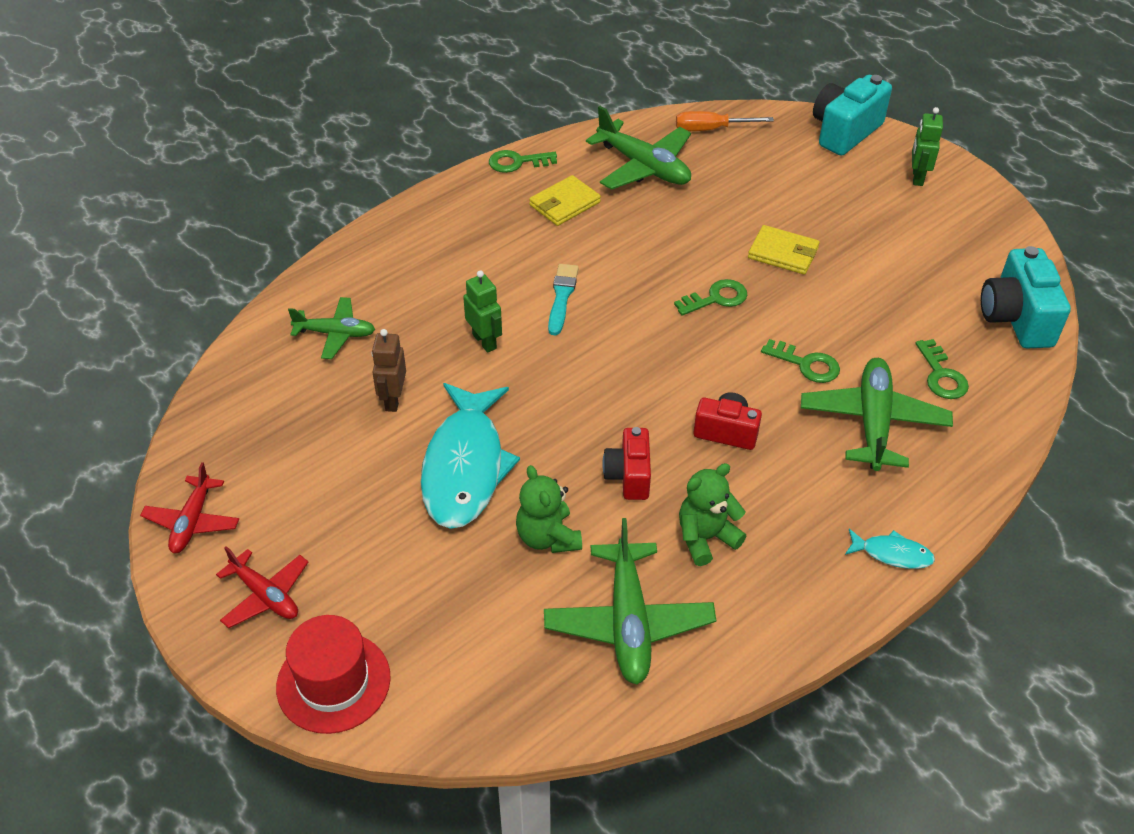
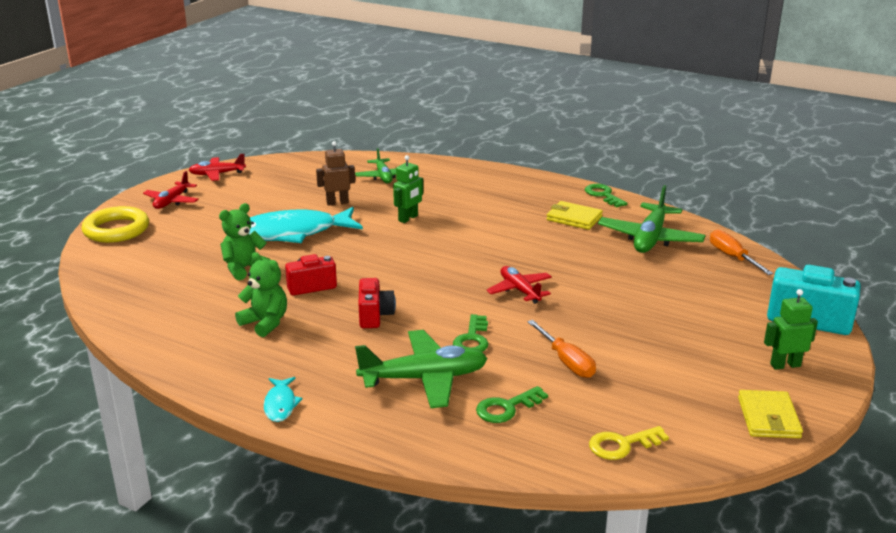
camera: 70 degrees right, 20 degrees down
(333, 682) = (116, 230): red hat -> yellow ring
(562, 297) = (472, 234): turquoise brush -> none
(628, 622) = (181, 307): green plane -> none
(716, 298) = (519, 290): green key -> red plane
(783, 253) = (602, 311): yellow wallet -> yellow wallet (768, 418)
(871, 309) = (566, 361): none -> orange screwdriver
(1016, 318) = (622, 445): turquoise camera -> yellow key

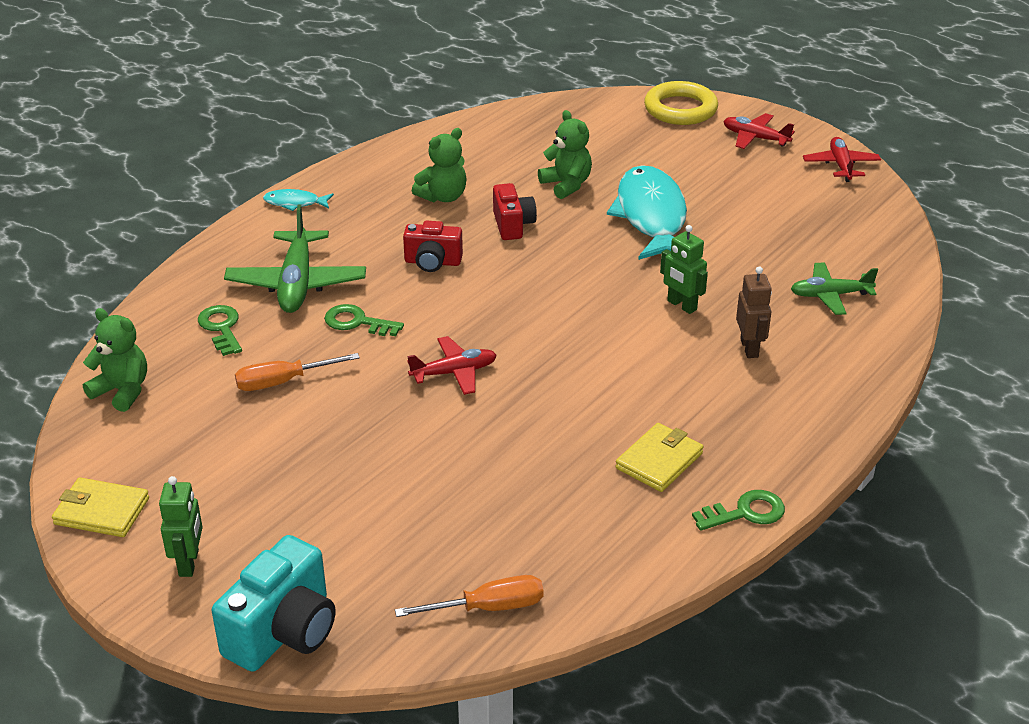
camera: 100 degrees right, 10 degrees up
(337, 202) = (740, 252): brown robot -> brown robot (749, 348)
(622, 445) = (122, 391): yellow key -> green teddy bear
(650, 238) = (573, 528): green plane -> none

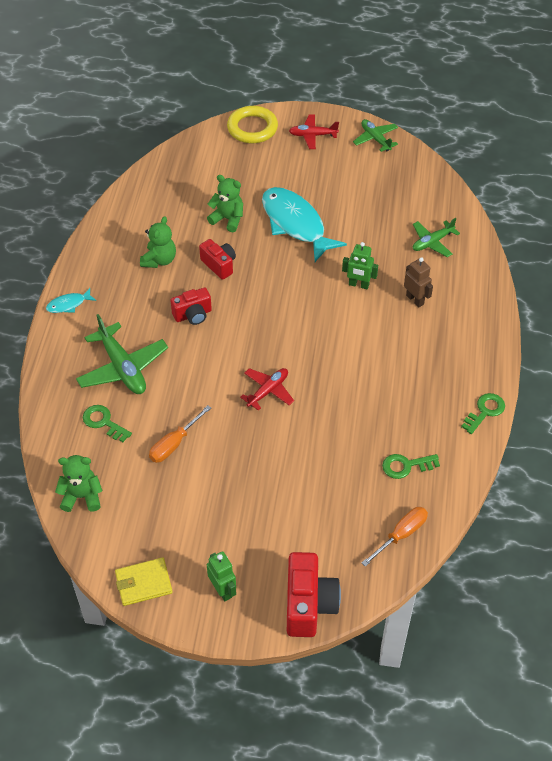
camera: 30 degrees left, 15 degrees up
(283, 632) = (308, 604): turquoise camera -> red camera
(357, 322) = (183, 380): green key -> green key (406, 466)
(659, 461) = (420, 399): yellow wallet -> none
(841, 165) = (375, 139): red plane -> green plane

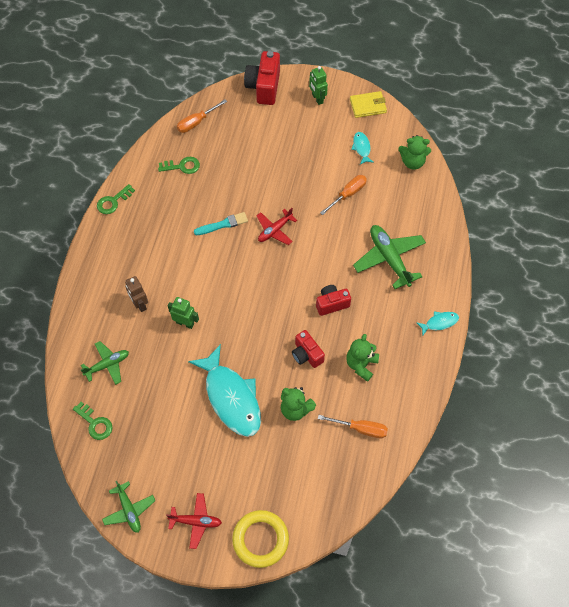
camera: 175 degrees left, 10 degrees up
(103, 422) = (401, 214): green key -> green key (95, 423)
(154, 512) = (361, 148): none -> turquoise fish
(161, 208) = (360, 429): none -> orange screwdriver
(335, 393) = (223, 224): none -> turquoise brush

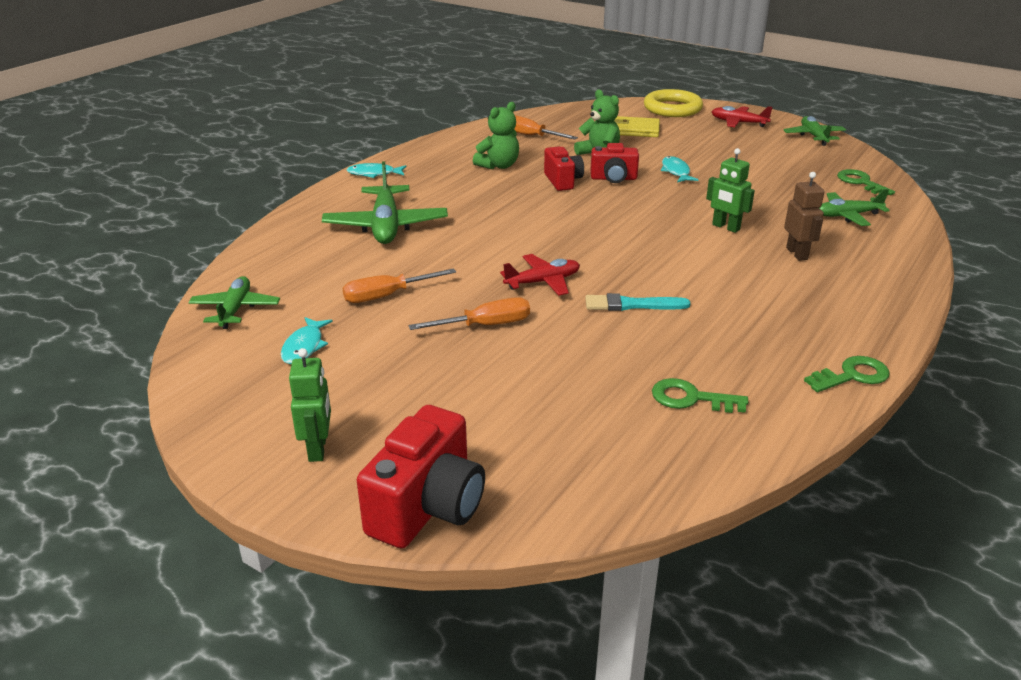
camera: 160 degrees left, 30 degrees down
(196, 122) = (635, 471): orange screwdriver -> orange screwdriver (485, 325)
(231, 397) = (676, 172): turquoise fish -> turquoise fish, size x0.44
(331, 304) = (502, 207): red camera -> red camera (613, 178)
(368, 106) = (223, 408): yellow wallet -> yellow wallet (635, 130)
(412, 162) = (235, 309): green teddy bear -> green plane

